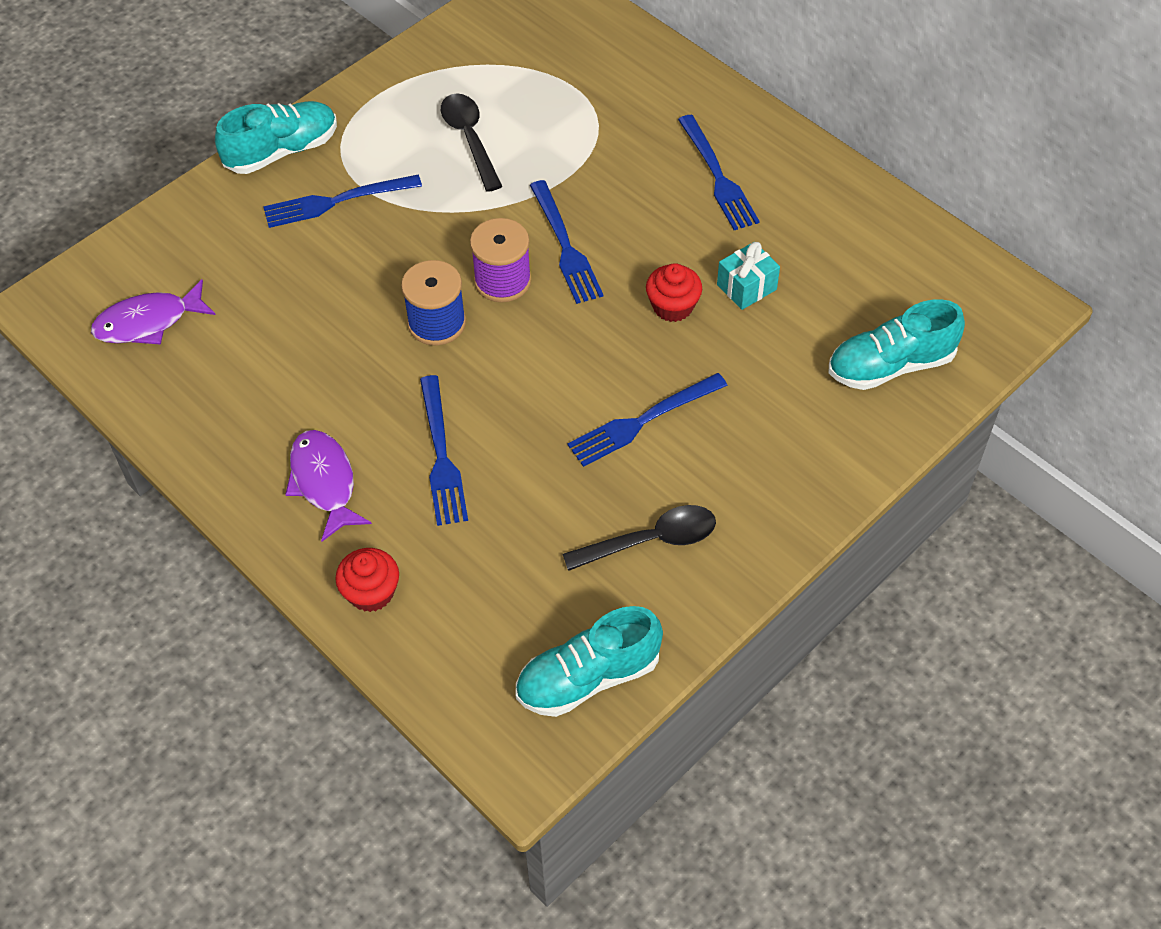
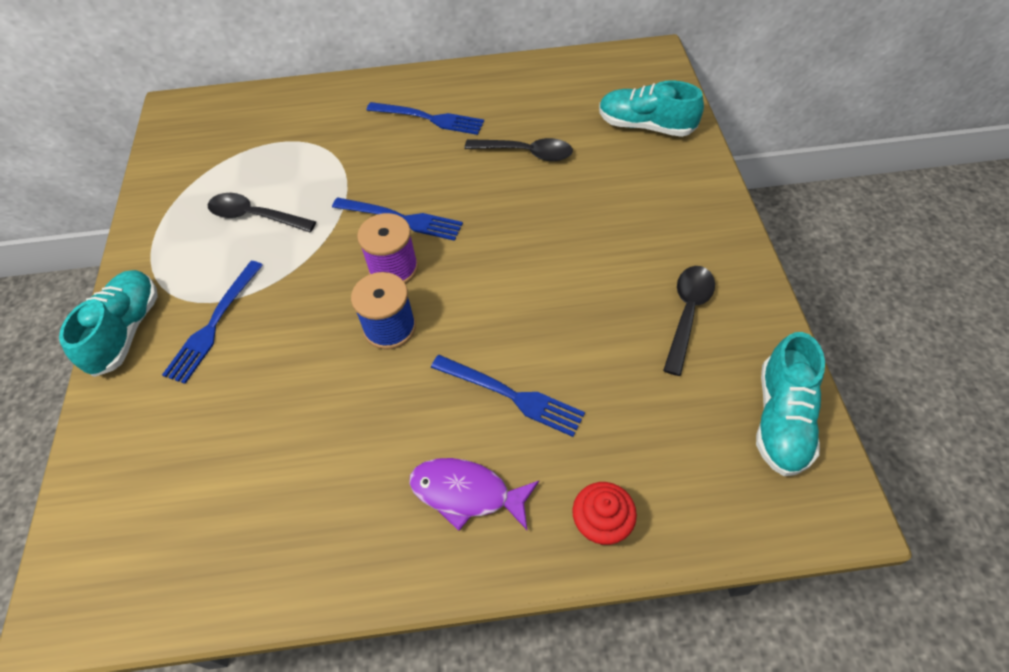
camera: 50 degrees left, 0 degrees up
(148, 322) = (175, 535): purple fish -> none
(641, 422) = (584, 262): blue fork -> none
(672, 306) = (506, 194): red cupcake -> none
(746, 287) = (526, 153): turquoise gift -> black spoon
(890, 365) = (646, 126): turquoise shoe -> turquoise shoe turned 90 degrees clockwise

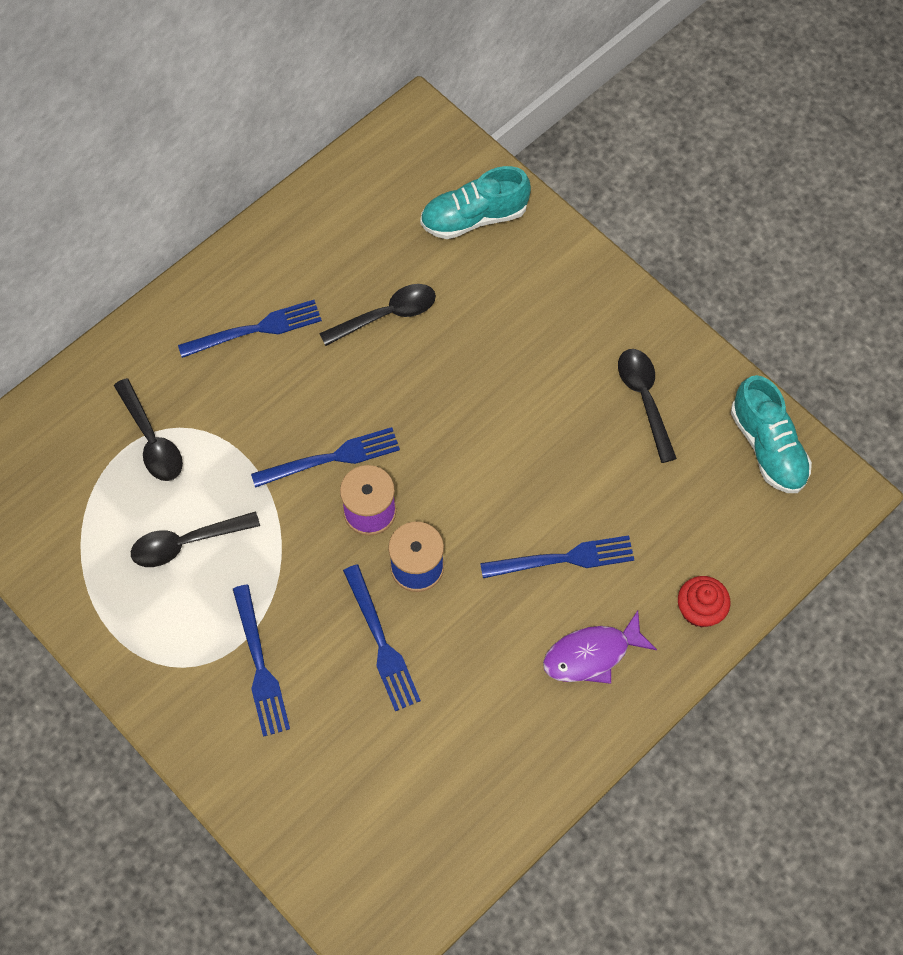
camera: 40 degrees left, 10 degrees up
(126, 331) = (185, 724): turquoise shoe -> none
(300, 146) = (152, 440): none -> black spoon
(310, 366) = (382, 643): none -> blue fork

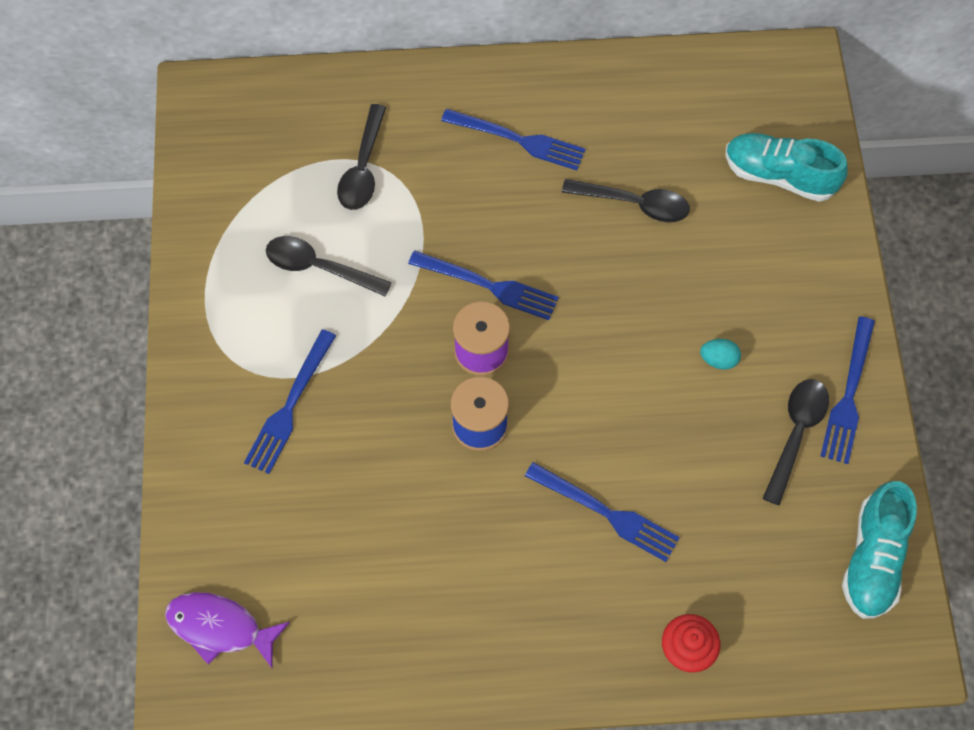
camera: 40 degrees right, 0 degrees up
(382, 643) = (398, 464): blue fork -> blue fork (848, 396)
(546, 386) = (718, 360): none -> turquoise egg
(591, 655) = (560, 611): purple fish -> purple fish (220, 627)

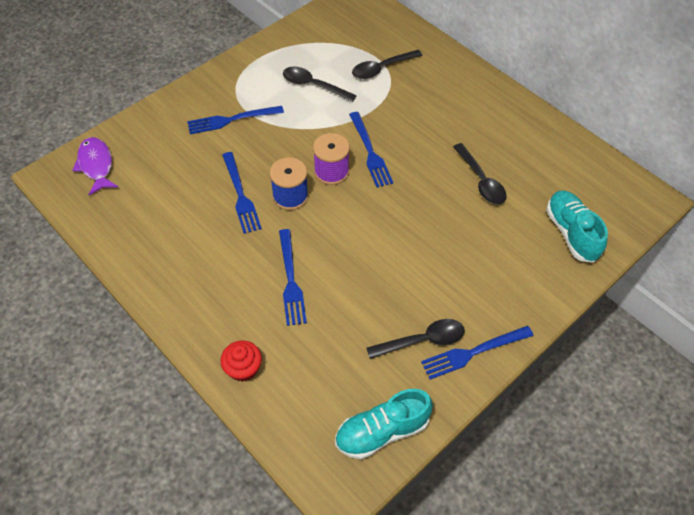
camera: 50 degrees right, 10 degrees down
(319, 267) = (313, 85): black spoon -> black spoon turned 45 degrees counterclockwise
(519, 140) = (463, 114): blue fork -> blue fork (241, 196)
(718, 360) = (430, 275): turquoise egg -> none

